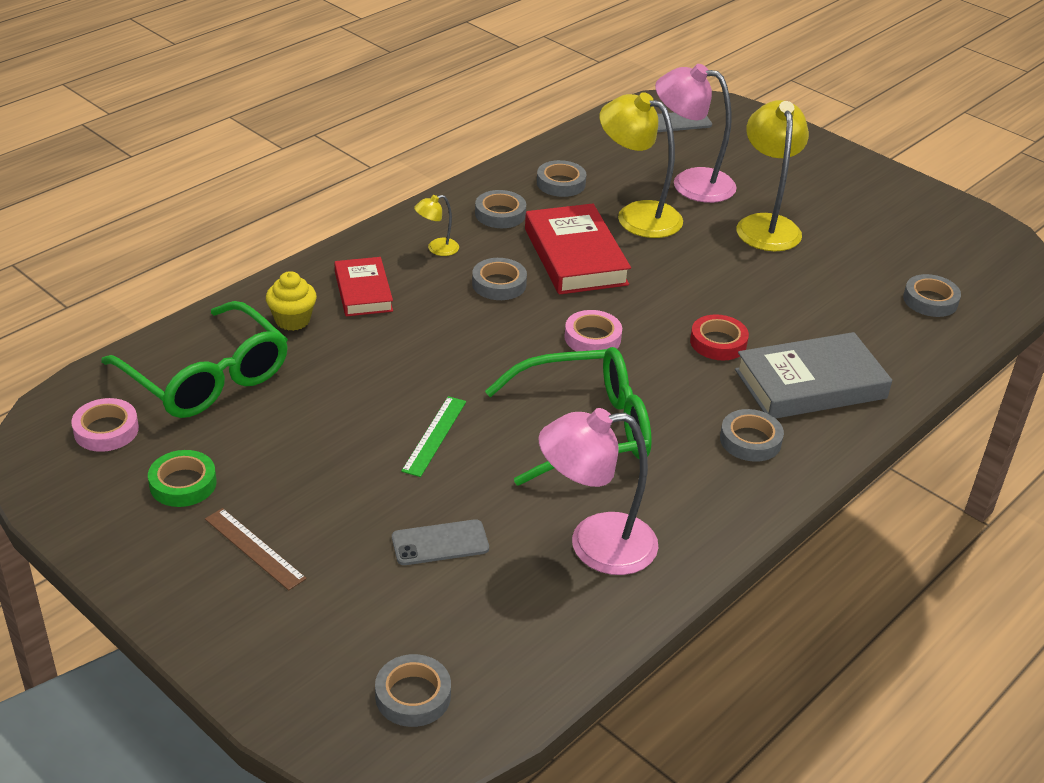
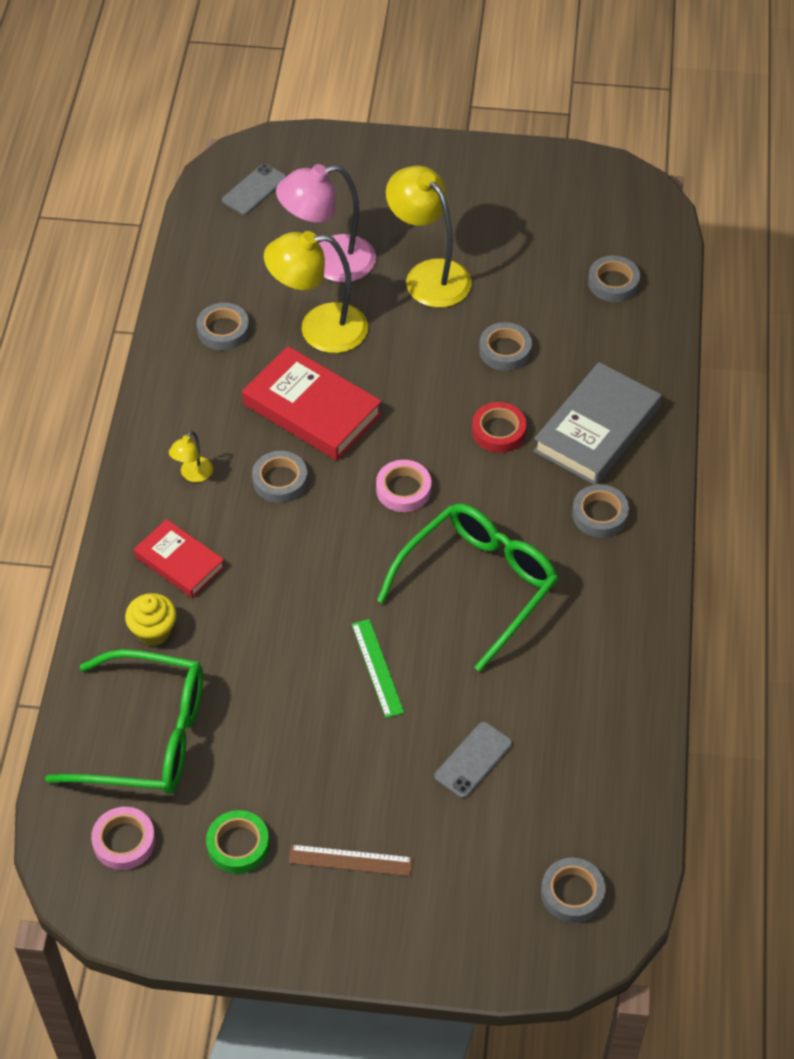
camera: 35 degrees left, 15 degrees up
(500, 214) = (207, 400): grey tape -> grey tape (505, 350)
(595, 545) = (577, 685): pink lamp -> none

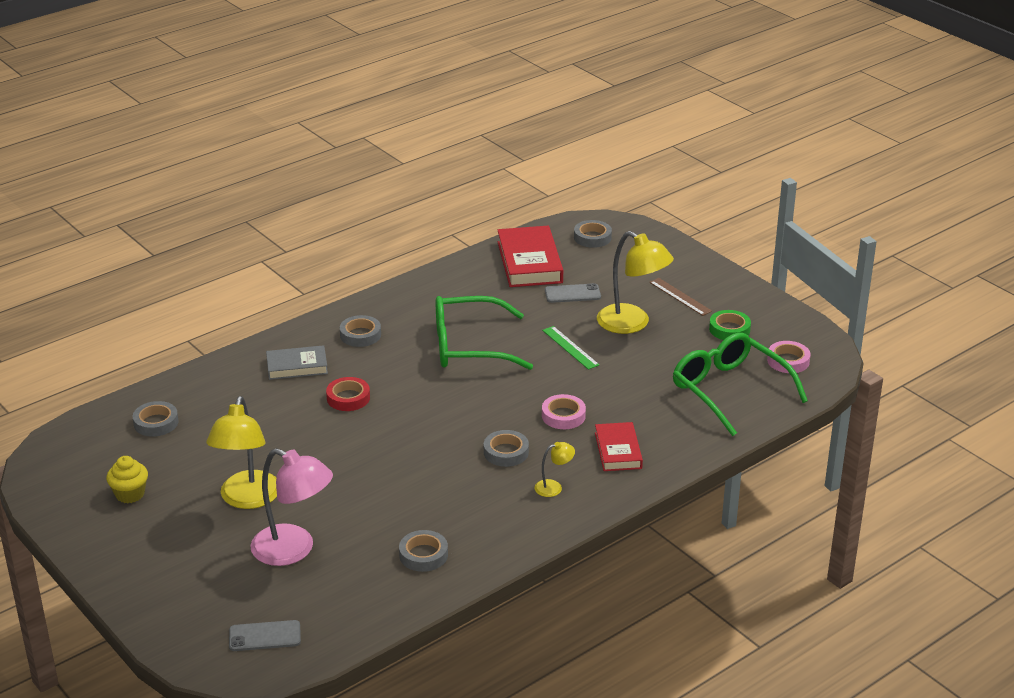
camera: 135 degrees left, 20 degrees down
(153, 631) = (673, 429): yellow cupcake -> yellow cupcake (130, 494)
(312, 409) = (434, 475): red book -> red book (529, 262)
(319, 329) = (363, 514): yellow lamp -> yellow lamp (632, 324)
(377, 668) = (570, 347): green ruler -> green ruler turned 60 degrees counterclockwise
(403, 489) = (443, 405): pink tape -> pink tape (563, 416)
(505, 350) = (277, 431): grey tape -> none
(596, 429) = (297, 366): grey book -> grey book, size x0.62

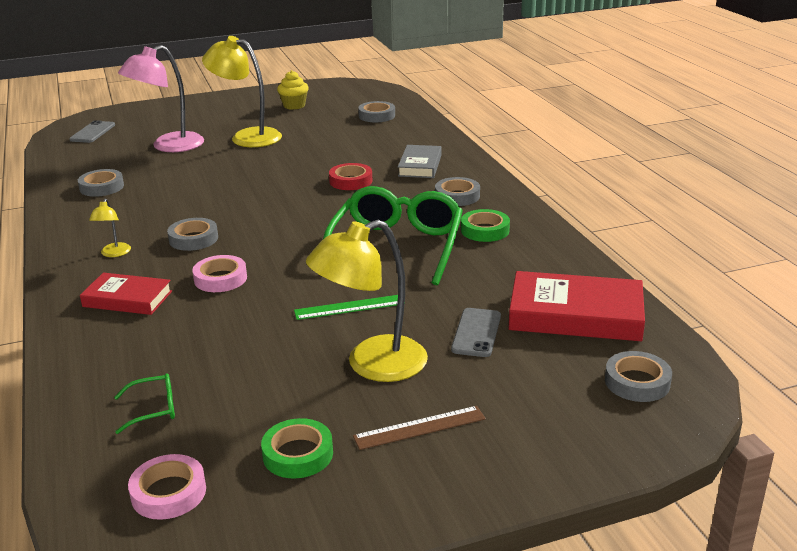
camera: 110 degrees right, 5 degrees down
(421, 312) = (485, 230): none -> green tape
(729, 390) = (154, 409): green glasses -> green glasses, size x0.40

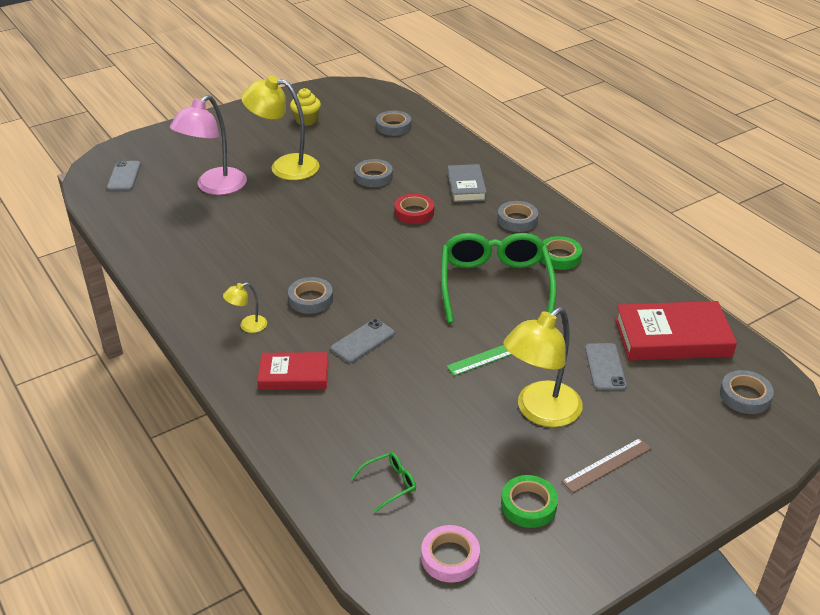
camera: 15 degrees left, 10 degrees up
(102, 187) = (182, 247): grey tape -> grey tape (373, 177)
(114, 253) = (248, 326): yellow lamp -> yellow lamp turned 75 degrees clockwise
(220, 279) = (363, 341): pink tape -> grey phone

